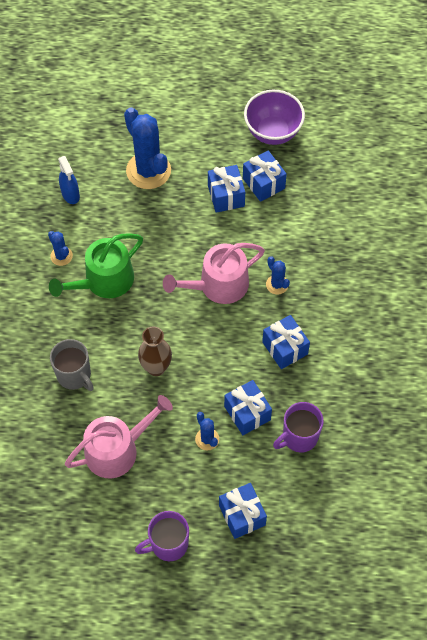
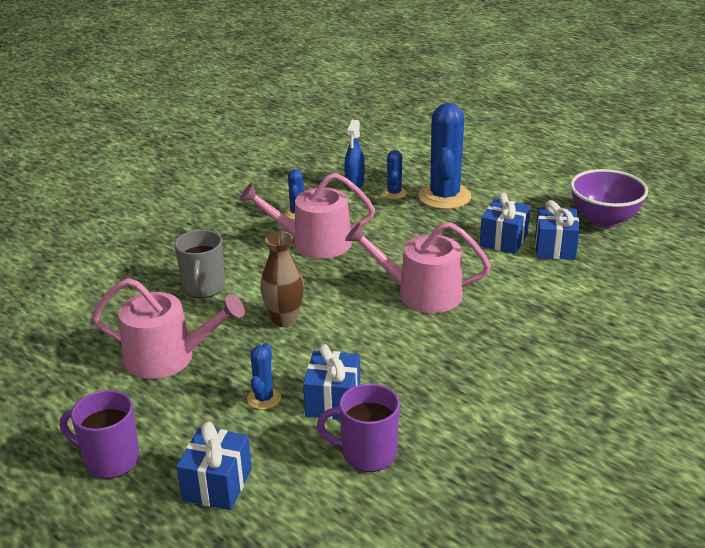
camera: 40 degrees right, 30 degrees down
(104, 281) = (314, 243): green watering can -> pink watering can
(277, 284) = (487, 321): blue cactus -> blue cactus (394, 193)
(285, 348) = (439, 372): blue gift -> none

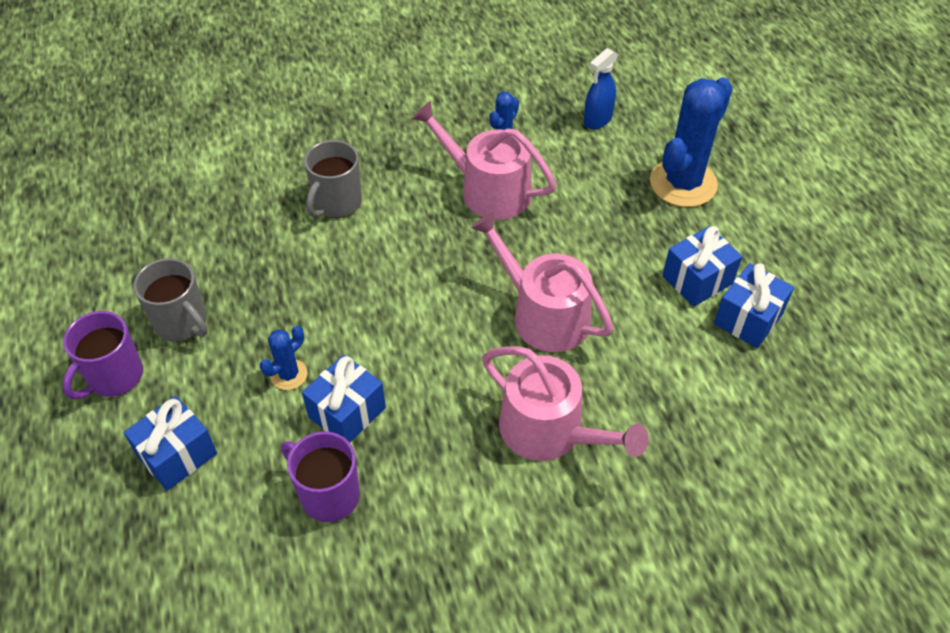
camera: 30 degrees right, 20 degrees up
(110, 460) = (114, 377): purple mug -> purple mug turned 105 degrees counterclockwise
(140, 403) = (182, 323): none -> grey mug
(168, 357) = (243, 278): pink watering can -> pink watering can (550, 431)
(284, 320) = (380, 283): brown vase -> none
(394, 193) = (630, 153): blue cactus -> none
(603, 220) = (846, 304): purple bowl -> none

